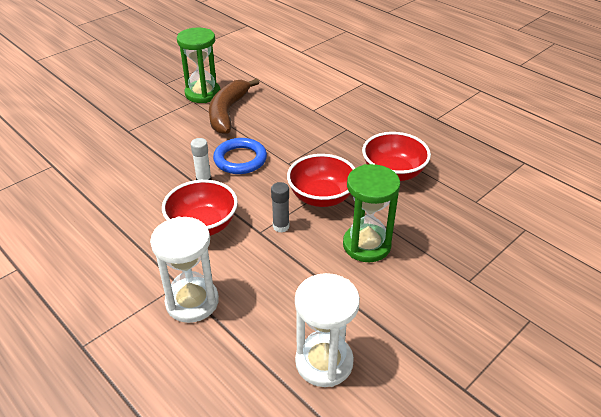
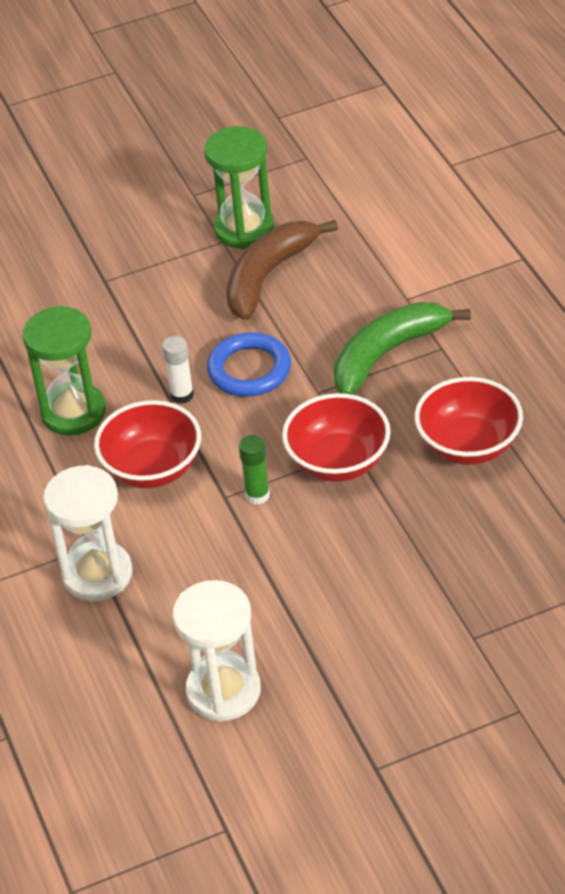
camera: 25 degrees right, 5 degrees up
(281, 226) = (257, 495): grey glue stick -> green glue stick
(318, 137) = (387, 354): none -> green banana
(366, 245) = (361, 552): green hourglass -> green hourglass (73, 412)

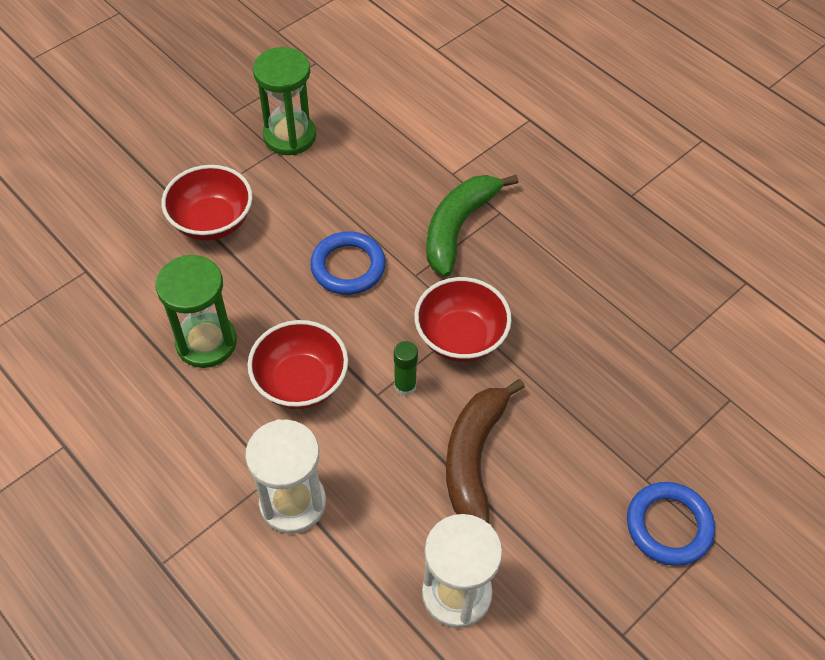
camera: 25 degrees left, 10 degrees up
(182, 395) = (298, 304): white glue stick -> none
(268, 276) = (328, 175): brown banana -> brown banana (474, 457)
(468, 445) = (561, 297): red bowl -> red bowl (212, 222)
(475, 685) = (668, 526): none -> blue ring

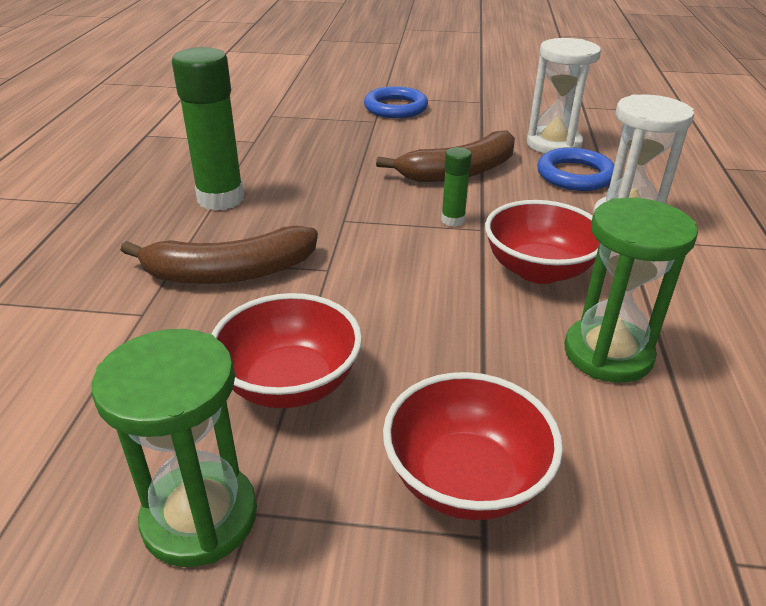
camera: 130 degrees left, 20 degrees down
(348, 266) = (375, 314): blue ring -> blue ring (575, 175)
(458, 227) = (229, 273): green banana -> brown banana
(460, 337) = (365, 217): red bowl -> red bowl (290, 383)
(567, 271) = (220, 199): none -> green glue stick

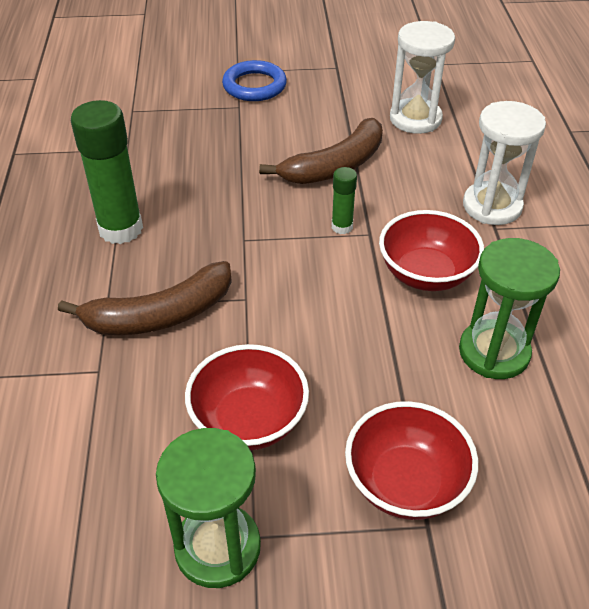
camera: 10 degrees left, 10 degrees up
(575, 175) = (440, 157): blue ring -> none

